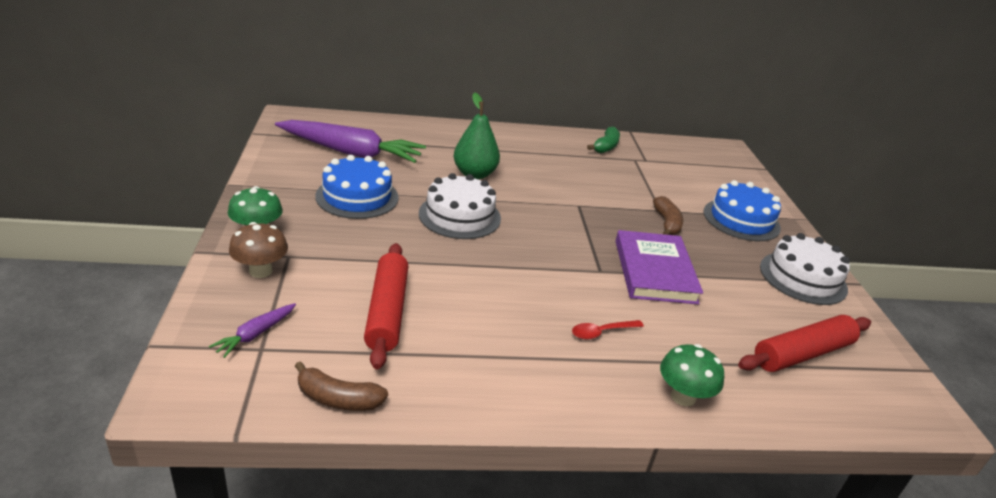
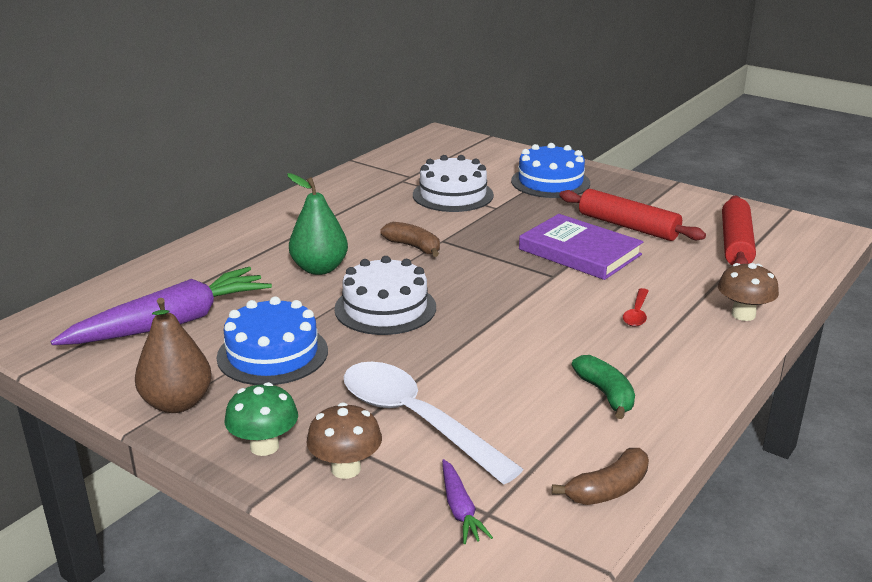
camera: 45 degrees left, 5 degrees down
(273, 187) = (177, 403): none -> brown pear
(340, 278) = (415, 420): none -> white spoon
(387, 311) = (501, 412): red rolling pin -> red rolling pin (628, 226)
(606, 147) = (362, 183): green banana -> green banana (605, 394)
(666, 223) = (519, 214): brown banana -> brown banana (413, 247)
(683, 397) = (743, 314): green mushroom -> brown mushroom
(803, 278) = (650, 198): white cake -> white cake (453, 195)

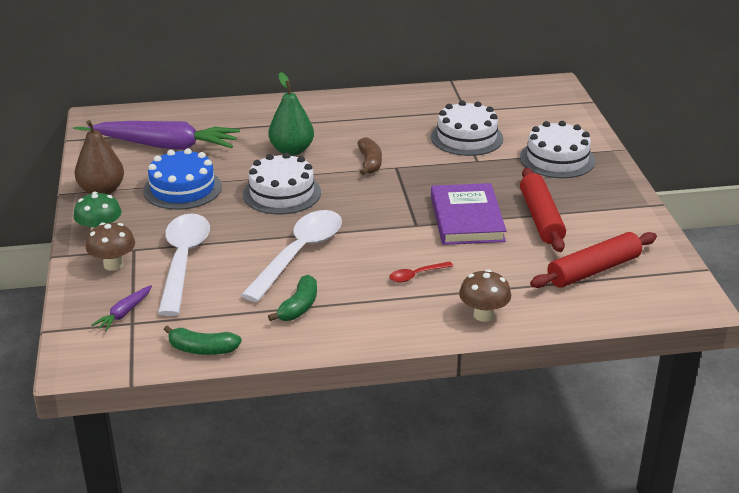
camera: 45 degrees right, 5 degrees up
(510, 350) = (299, 254): none -> white spoon
(550, 182) = (557, 159): blue cake -> white cake
(608, 489) = (202, 349): brown banana -> green banana

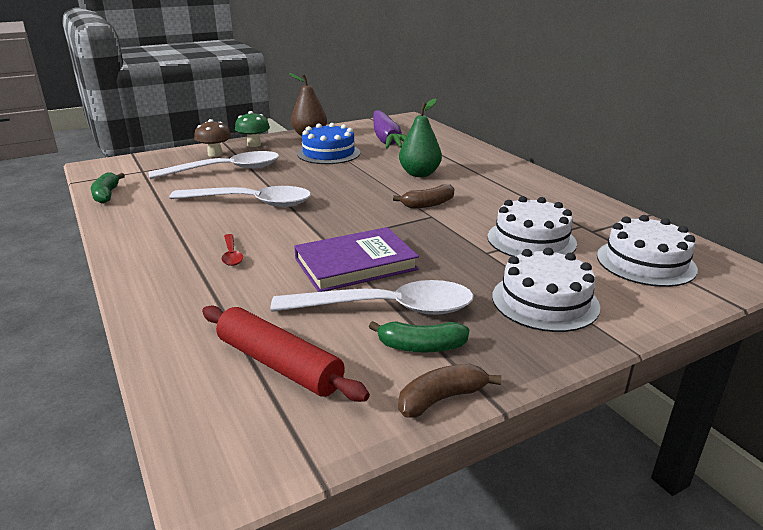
camera: 70 degrees right, 5 degrees down
(124, 313) = (154, 167): purple carrot -> none
(282, 193) = (345, 182): white cake -> white cake (645, 262)
(299, 307) = (168, 215): green banana -> green banana (421, 347)
(416, 275) = (231, 255): red spoon -> red spoon turned 150 degrees counterclockwise
(483, 315) = (163, 300): brown mushroom -> none
(541, 218) = (386, 308): red rolling pin -> white spoon
(647, 220) = (441, 399): none -> brown banana

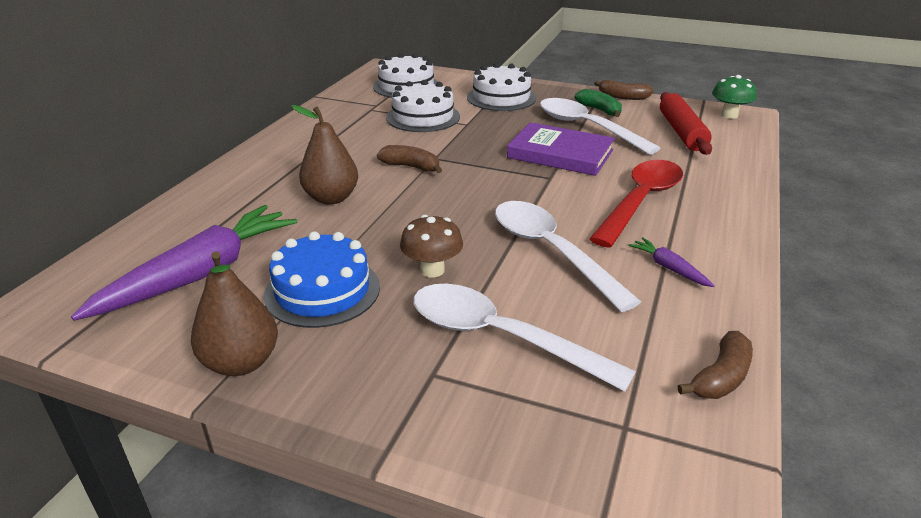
camera: 130 degrees left, 5 degrees up
(106, 195) = (721, 377): green banana -> brown banana
(168, 223) = (668, 268): none -> purple carrot
(215, 154) = (457, 405): brown mushroom -> brown mushroom (432, 270)
(231, 255) = (640, 201): red spoon -> red spoon, size x2.33
(254, 144) = (359, 396): green mushroom -> green mushroom (729, 115)
(419, 174) = (331, 198): green pear -> brown pear

